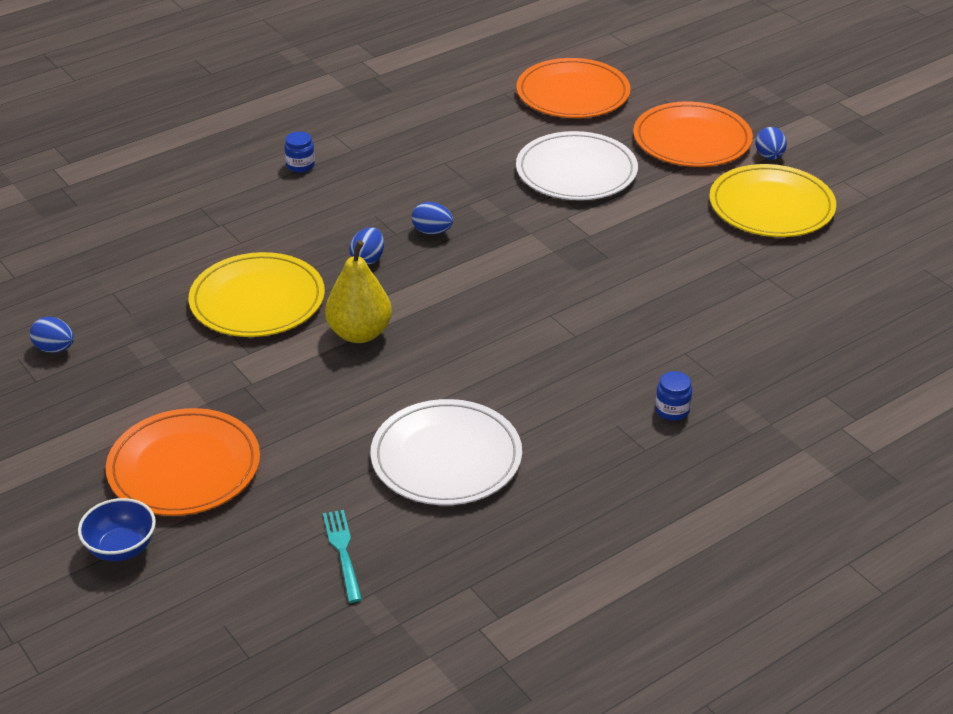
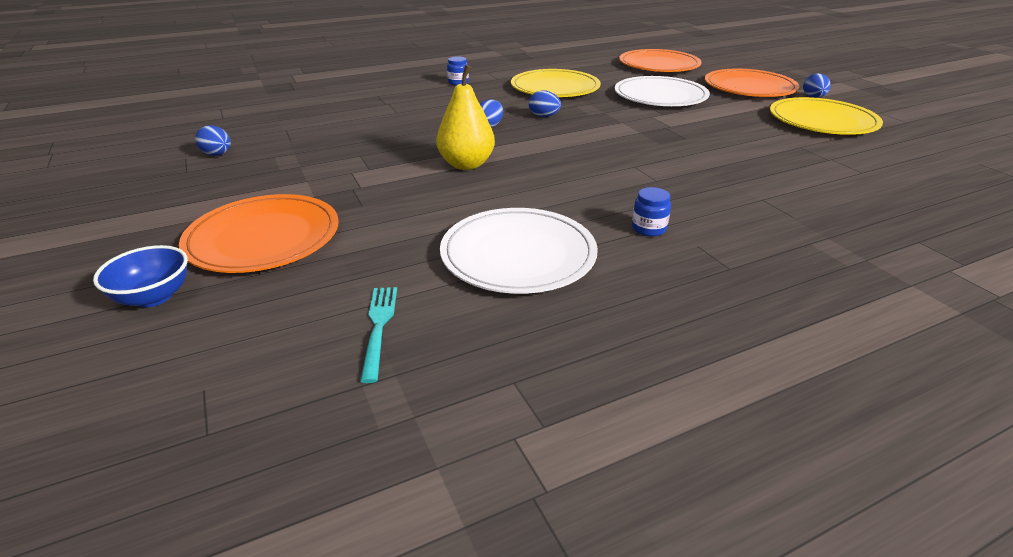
camera: 10 degrees right, 5 degrees down
(257, 300) = (392, 141): yellow plate -> yellow plate (555, 88)
(672, 410) = (755, 239): blue jar -> blue jar (648, 228)

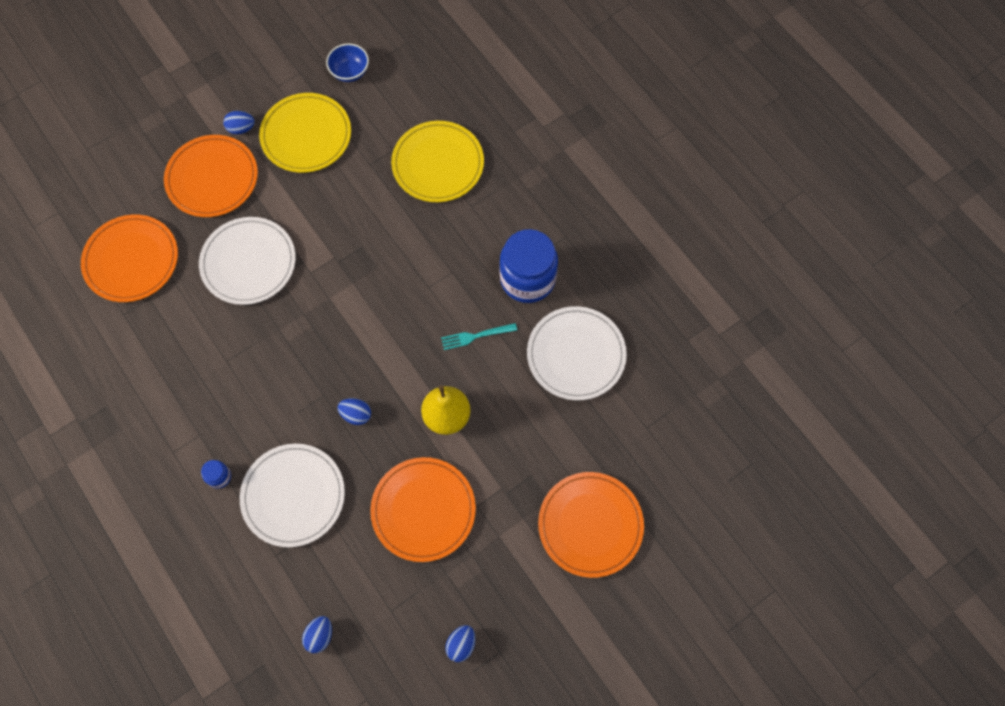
camera: 100 degrees left, 35 degrees up
(154, 297) = (668, 556): blue bowl -> blue bowl (350, 72)
(369, 147) = (423, 510): none -> orange plate
(379, 327) = (663, 415): turquoise fork -> turquoise fork (475, 336)
(424, 102) = (293, 496): none -> white plate
(544, 116) = (323, 368): blue egg -> blue egg (320, 635)
(555, 88) = (230, 367): yellow plate -> yellow plate (438, 164)
(648, 228) = (527, 279): blue jar -> blue jar, size x2.43

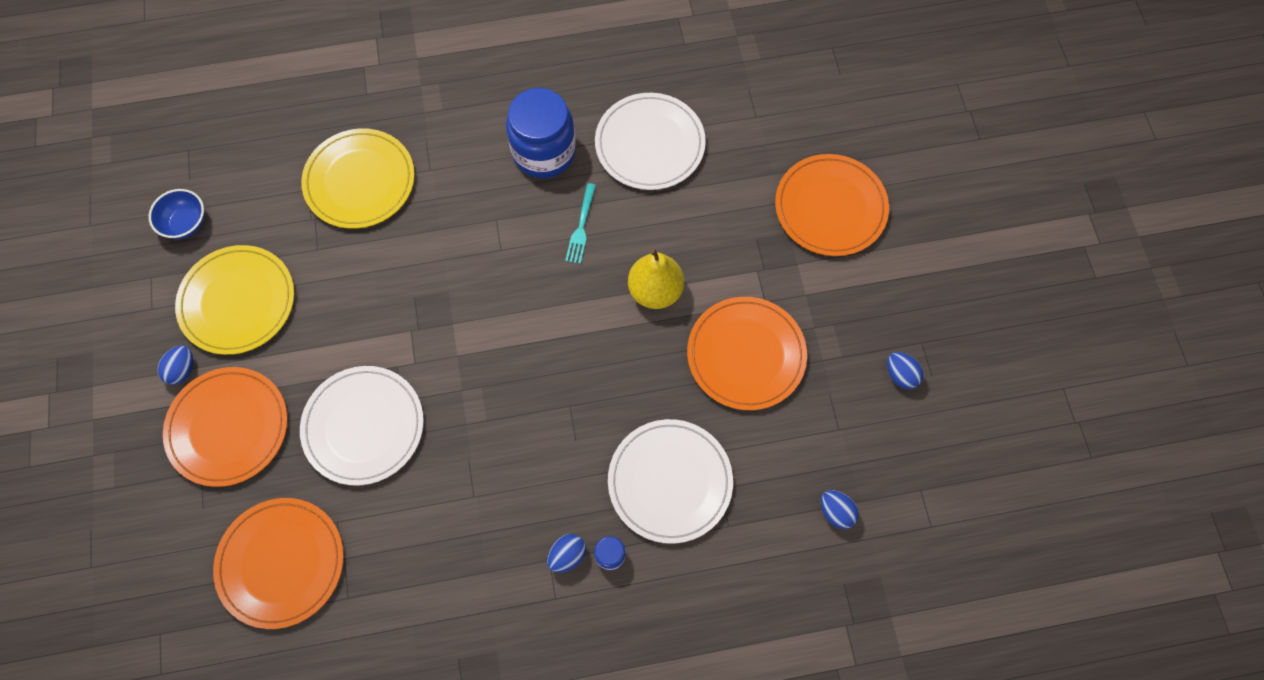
camera: 65 degrees left, 0 degrees up
(356, 414) = (609, 380): blue egg -> blue egg (567, 555)

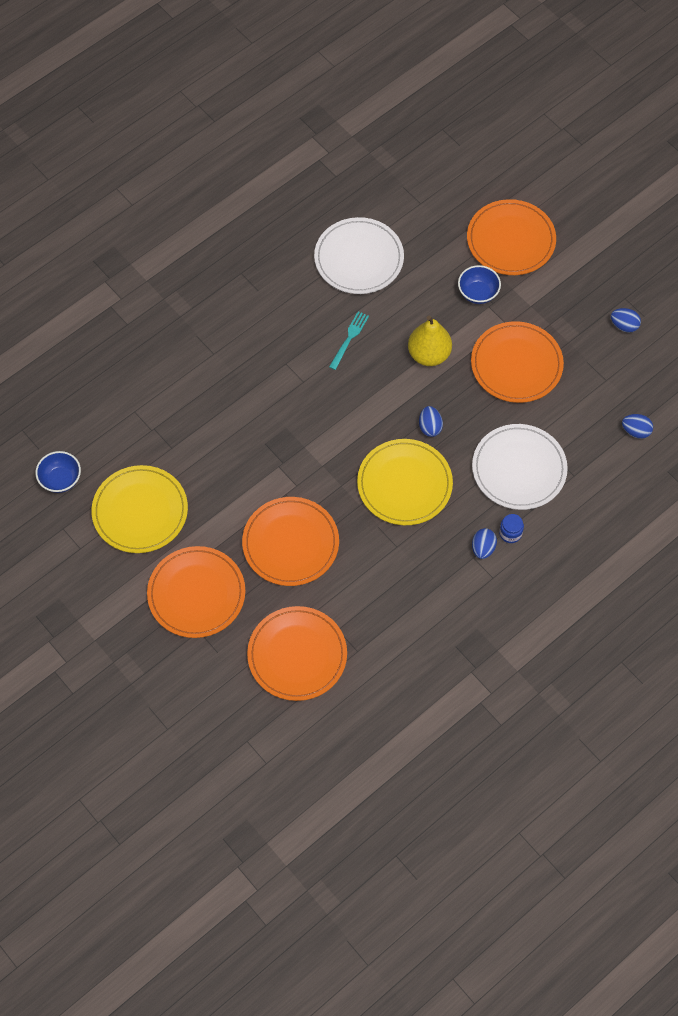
camera: 30 degrees left, 5 degrees down
(182, 370) = (135, 575): blue egg -> blue egg (430, 427)
(360, 181) = (168, 386): yellow plate -> yellow plate (404, 484)
(363, 426) = (290, 543): white plate -> orange plate
(544, 152) = (287, 301): blue jar -> none
(581, 227) = (349, 338): turquoise fork -> turquoise fork turned 135 degrees counterclockwise
(755, 249) = (478, 293): none -> blue bowl

